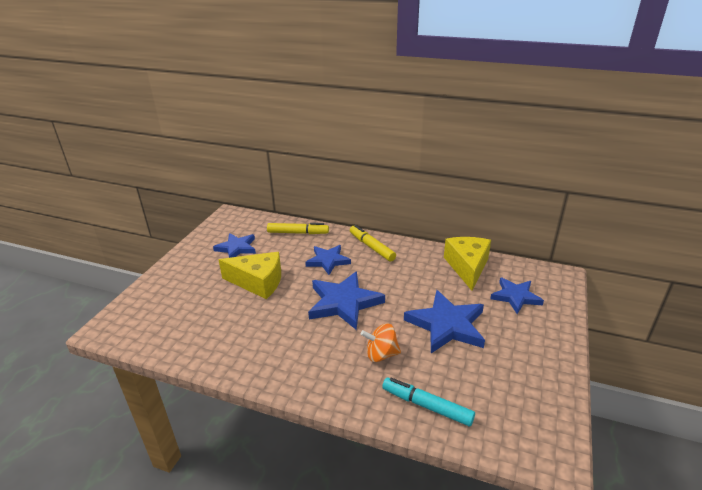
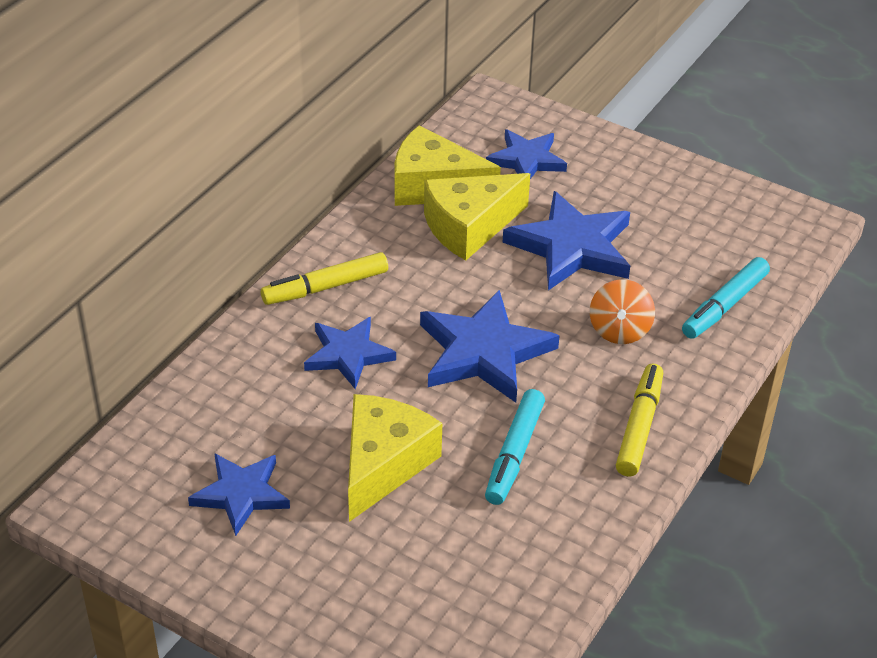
camera: 80 degrees left, 10 degrees up
(271, 323) = (514, 454): none -> turquoise marker
(298, 233) = (223, 387): yellow marker -> yellow marker (639, 427)
(441, 284) = (469, 227): none -> yellow cheese

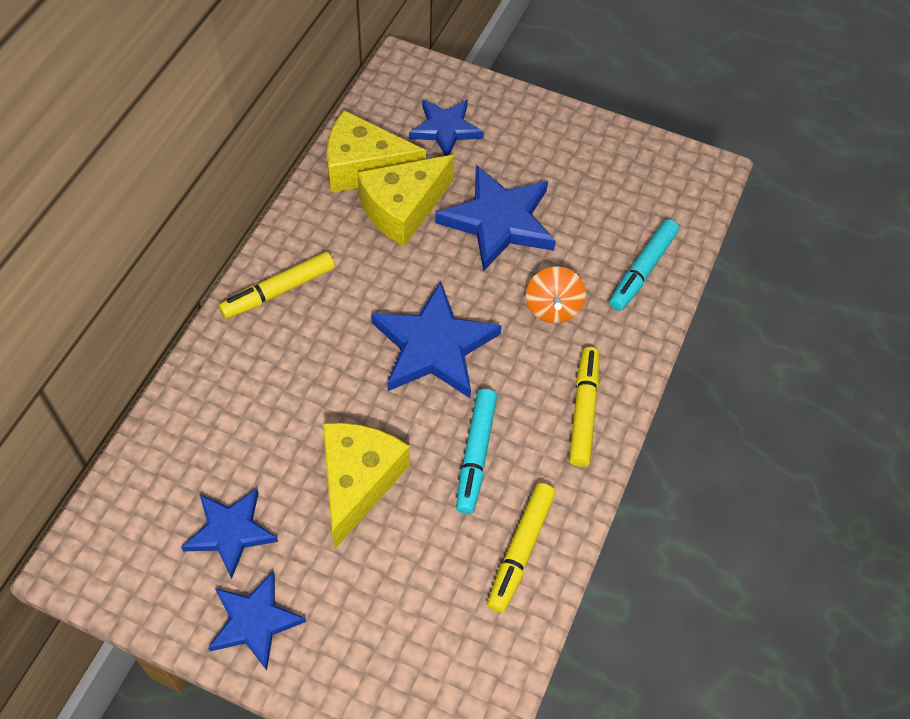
camera: 10 degrees left, 15 degrees up
(348, 355) = (310, 364): blue star -> blue star (255, 621)
(550, 545) = (520, 550): none -> yellow marker

